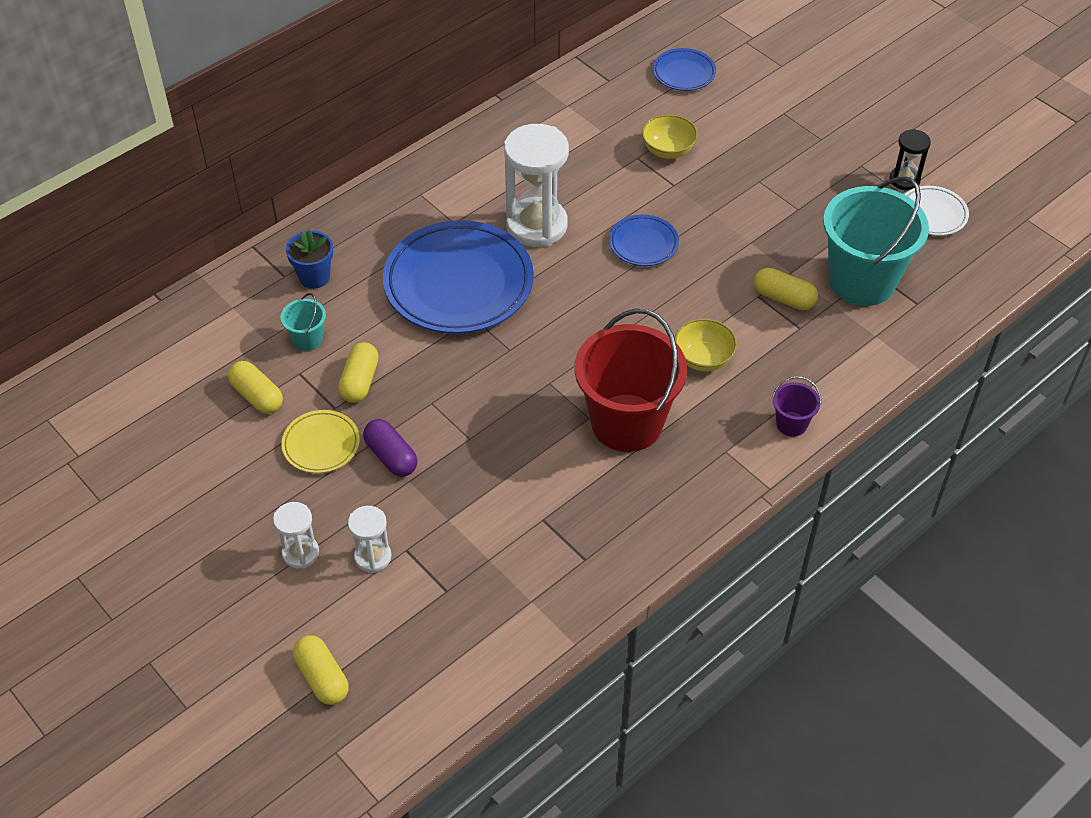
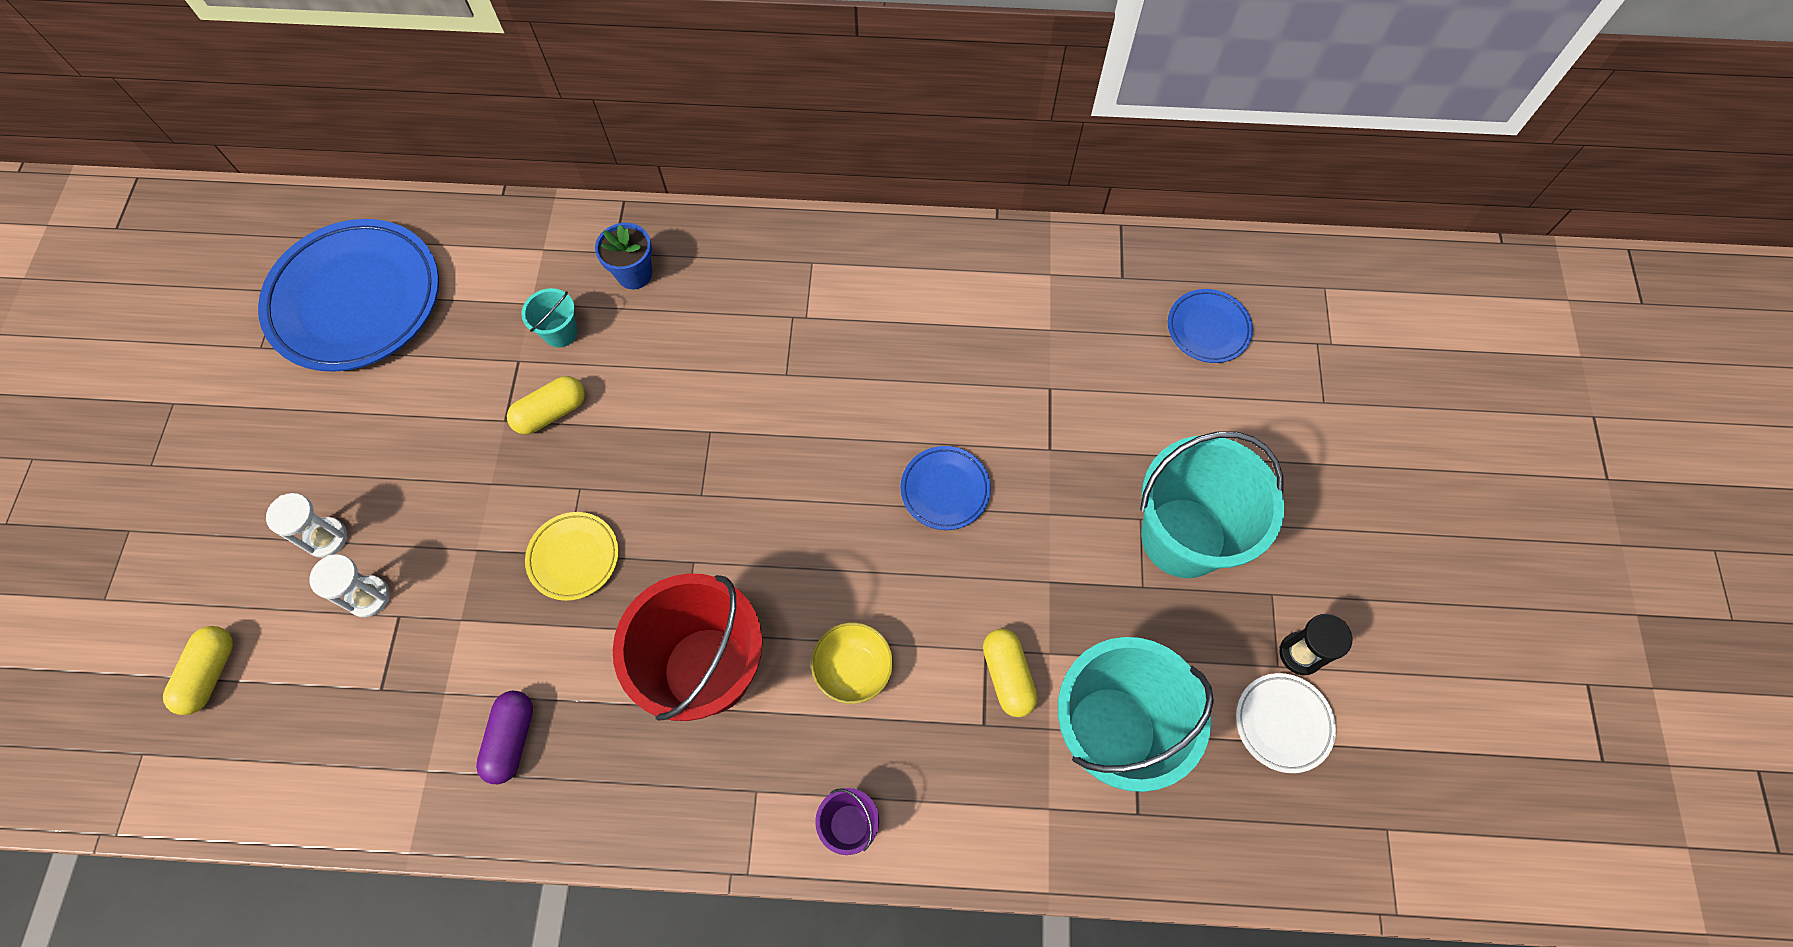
camera: 45 degrees right, 15 degrees up
(257, 396) = (464, 354): yellow capsule -> none
(321, 445) = (455, 447): yellow plate -> yellow plate (574, 557)
(391, 456) = (490, 512): purple capsule -> purple capsule (511, 739)
(458, 284) = (737, 385): blue plate -> blue plate (356, 300)
(536, 225) = (872, 383): white hourglass -> none
(668, 150) = (1089, 405): yellow bowl -> none
(790, 173) = (1183, 537): none -> turquoise bucket

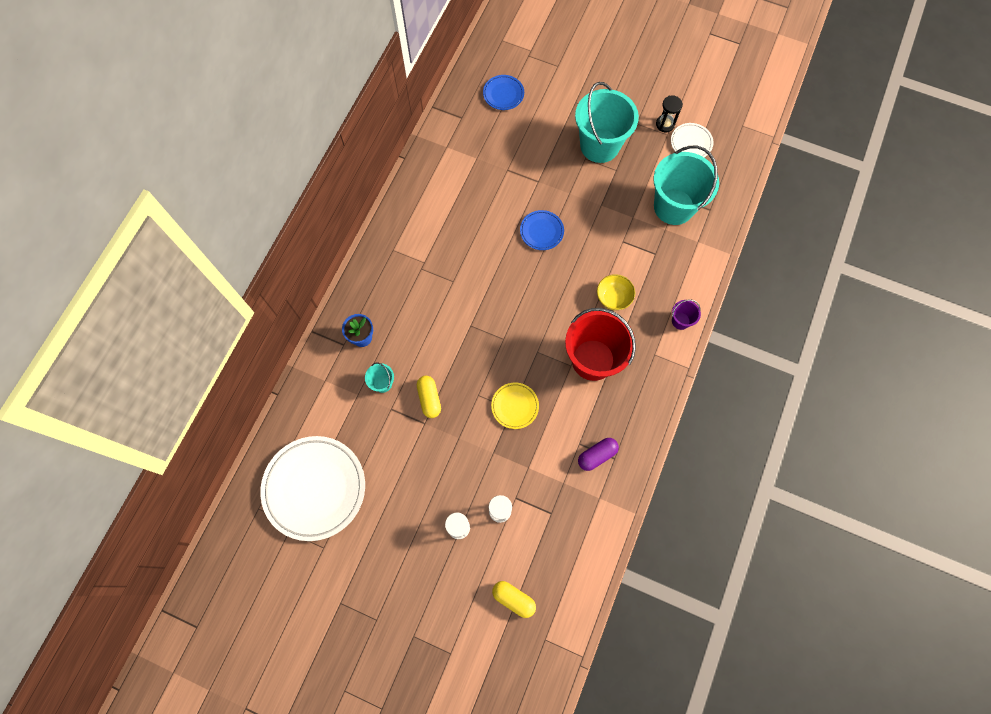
camera: 70 degrees left, 5 degrees up
(356, 300) = (315, 488): blue plate -> white plate
(511, 739) = (597, 455): purple capsule -> purple capsule turned 60 degrees counterclockwise
(1008, 676) = (637, 237): yellow capsule -> none

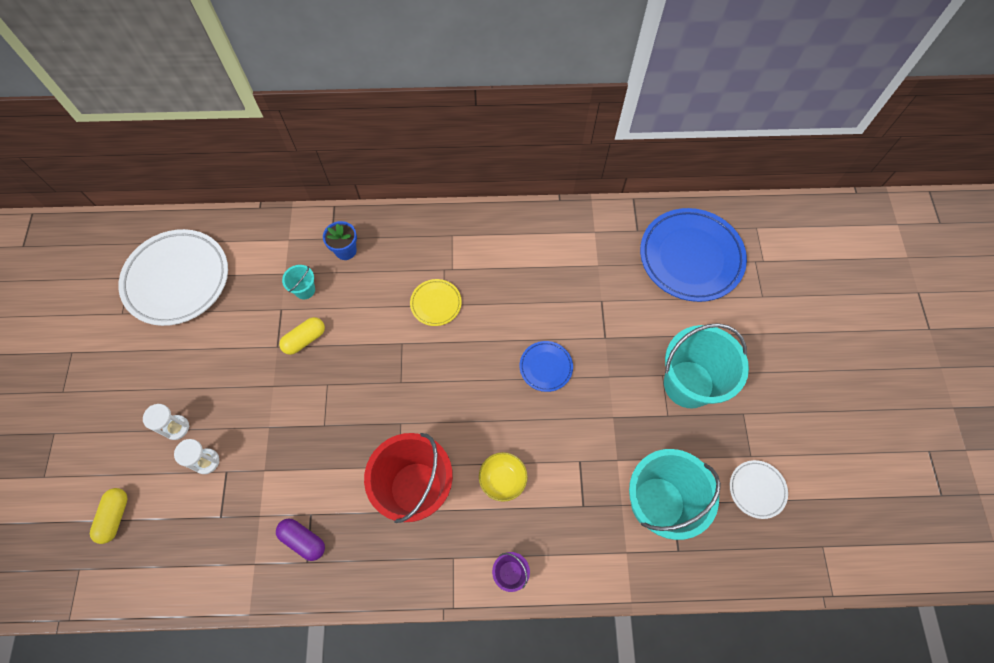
camera: 65 degrees right, 5 degrees down
(503, 94) = (690, 257): blue plate -> blue plate, size x2.10
(515, 406) = (328, 427): yellow plate -> yellow plate (436, 304)
(665, 124) = (763, 447): black hourglass -> none

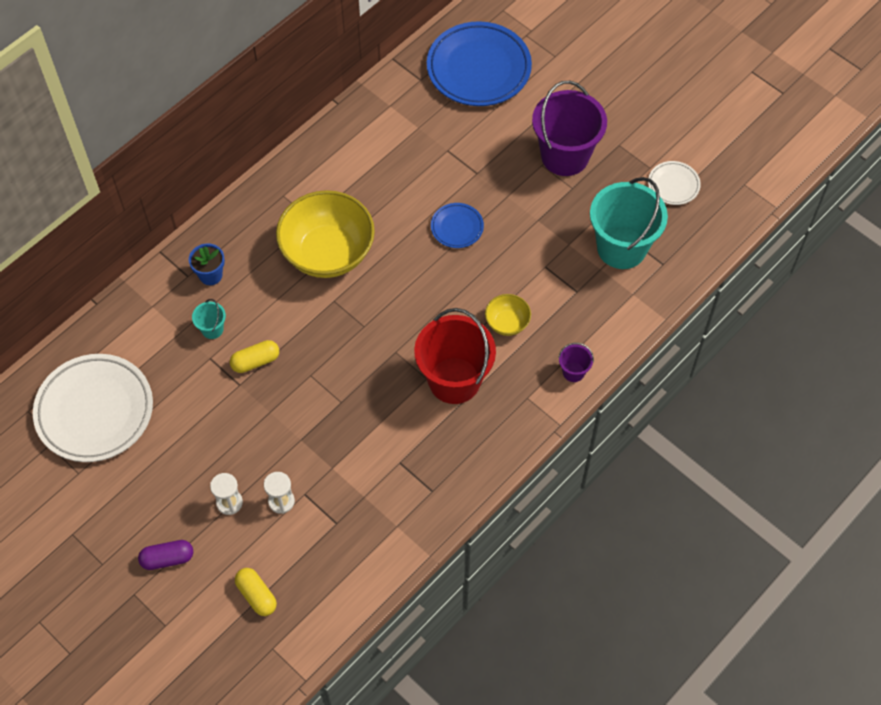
camera: 45 degrees left, 5 degrees down
(303, 540) = (413, 481): purple capsule -> purple capsule (167, 558)
(305, 339) = (255, 361): yellow capsule -> yellow capsule turned 60 degrees clockwise
(436, 304) = (328, 253): yellow plate -> yellow bowl
(688, 384) = (565, 156): turquoise bucket -> purple bucket

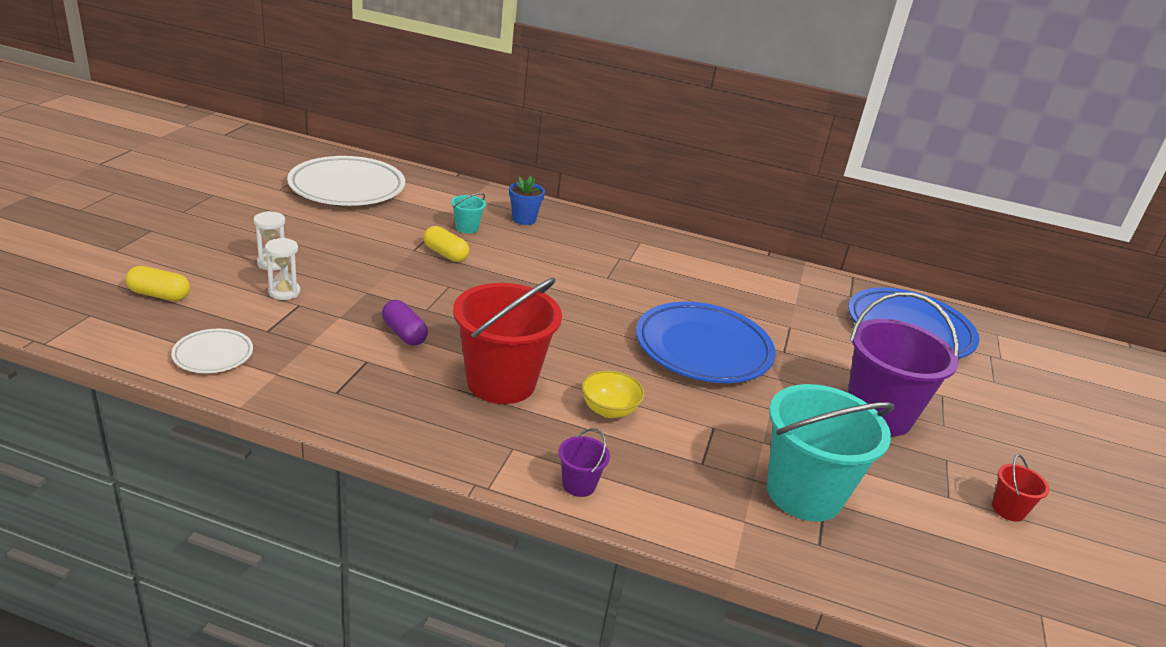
camera: 60 degrees right, 30 degrees down
(167, 558) = (196, 241): purple capsule -> purple capsule (404, 334)
(256, 595) = (159, 295): yellow capsule -> yellow capsule turned 75 degrees clockwise
(328, 253) = (599, 274): yellow bowl -> none
(457, 227) = (703, 349): blue plate -> blue plate, size x2.10
(670, 142) = (1008, 509): none -> red bucket
(673, 185) = (950, 528): white plate -> white plate (213, 355)

